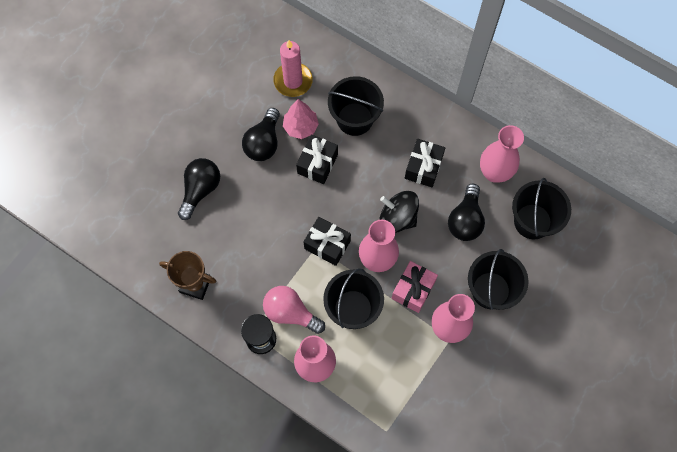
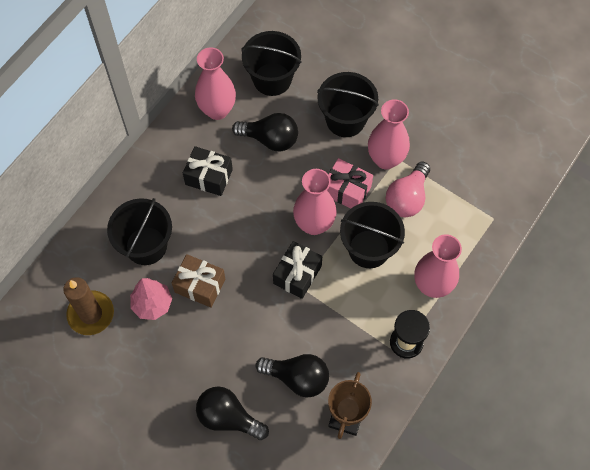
camera: 90 degrees left, 5 degrees down
(263, 143) = (170, 346): black light bulb -> black light bulb (297, 378)
(290, 313) = (375, 312): pink light bulb -> pink light bulb (407, 198)
(293, 81) = (91, 314): pink candle -> brown candle
(317, 164) = (200, 285): black gift -> brown gift
(397, 218) = (267, 203): black spinning top -> none

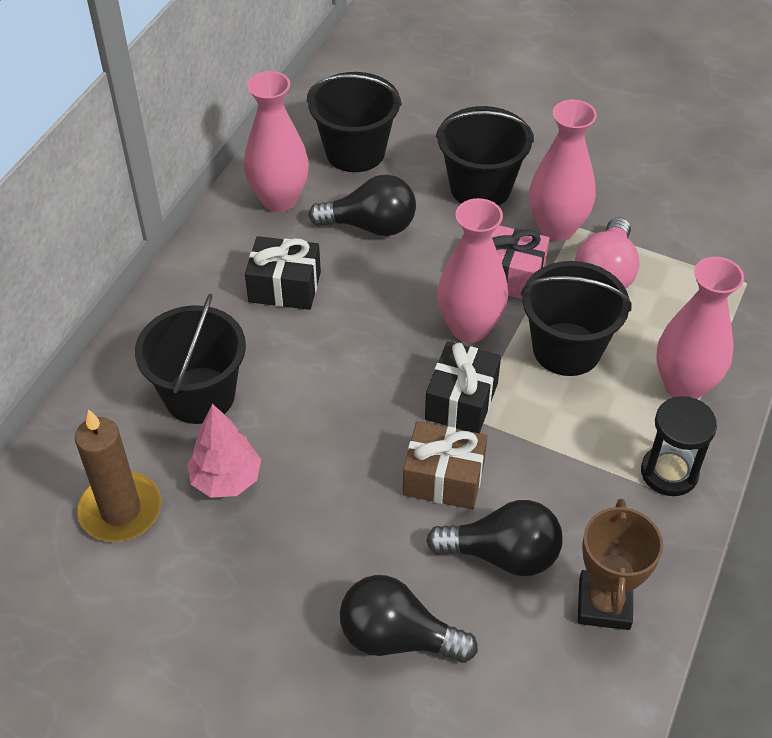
camera: 10 degrees left, 15 degrees down
(200, 285) = (302, 440): brown gift -> brown gift (444, 478)

